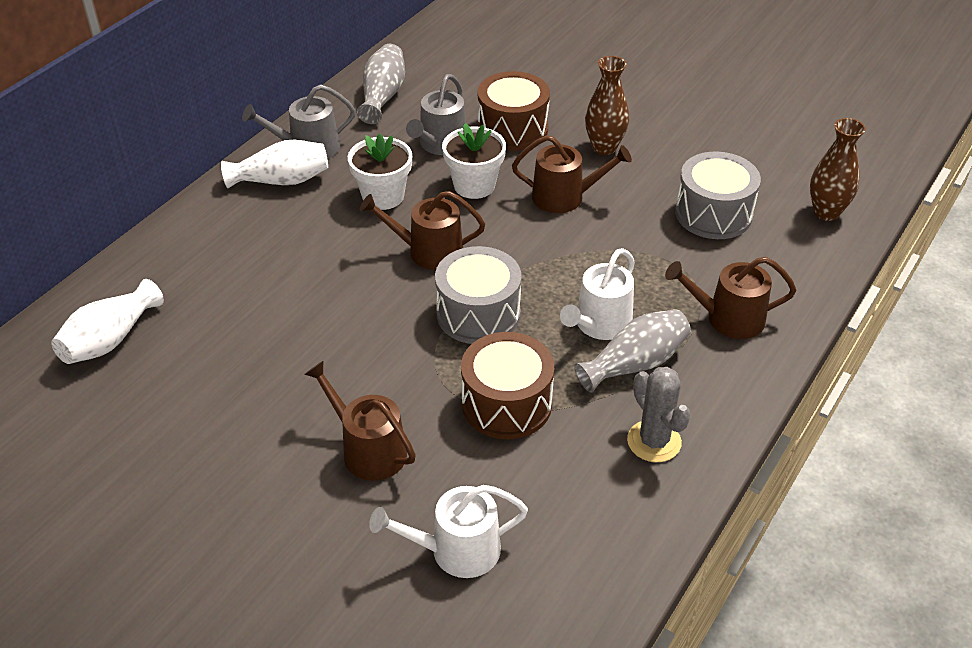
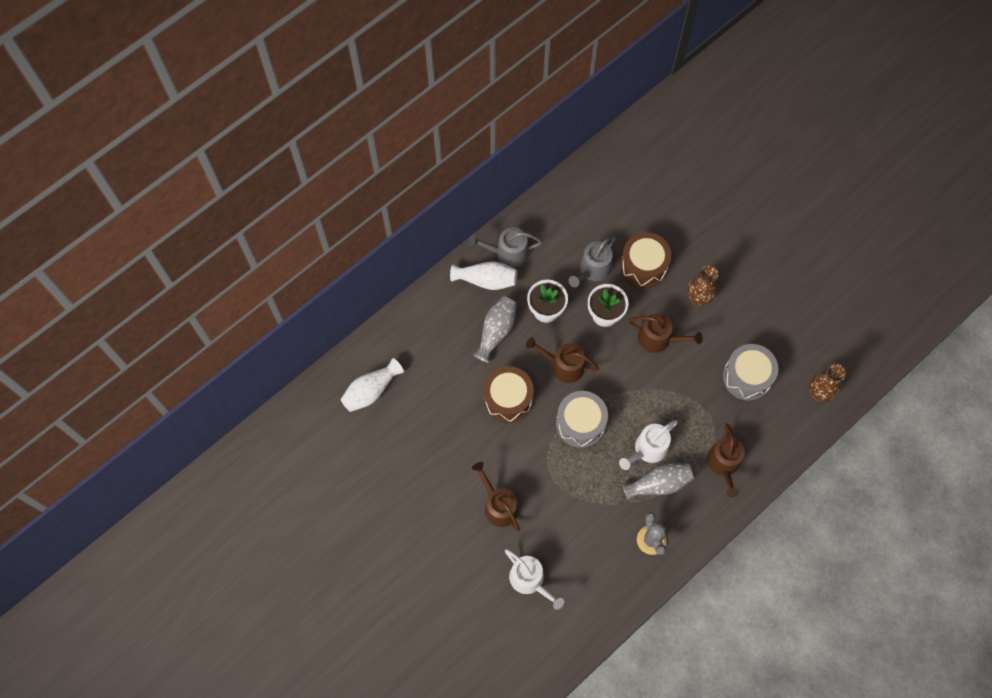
camera: 15 degrees right, 25 degrees up
(383, 96) = (566, 211): grey vase -> grey vase (496, 331)
(456, 550) = (530, 580): white watering can -> white watering can turned 135 degrees counterclockwise
(506, 404) = (579, 493): brown drum -> brown drum (508, 399)
(728, 318) = (724, 464): brown watering can -> brown watering can turned 105 degrees counterclockwise

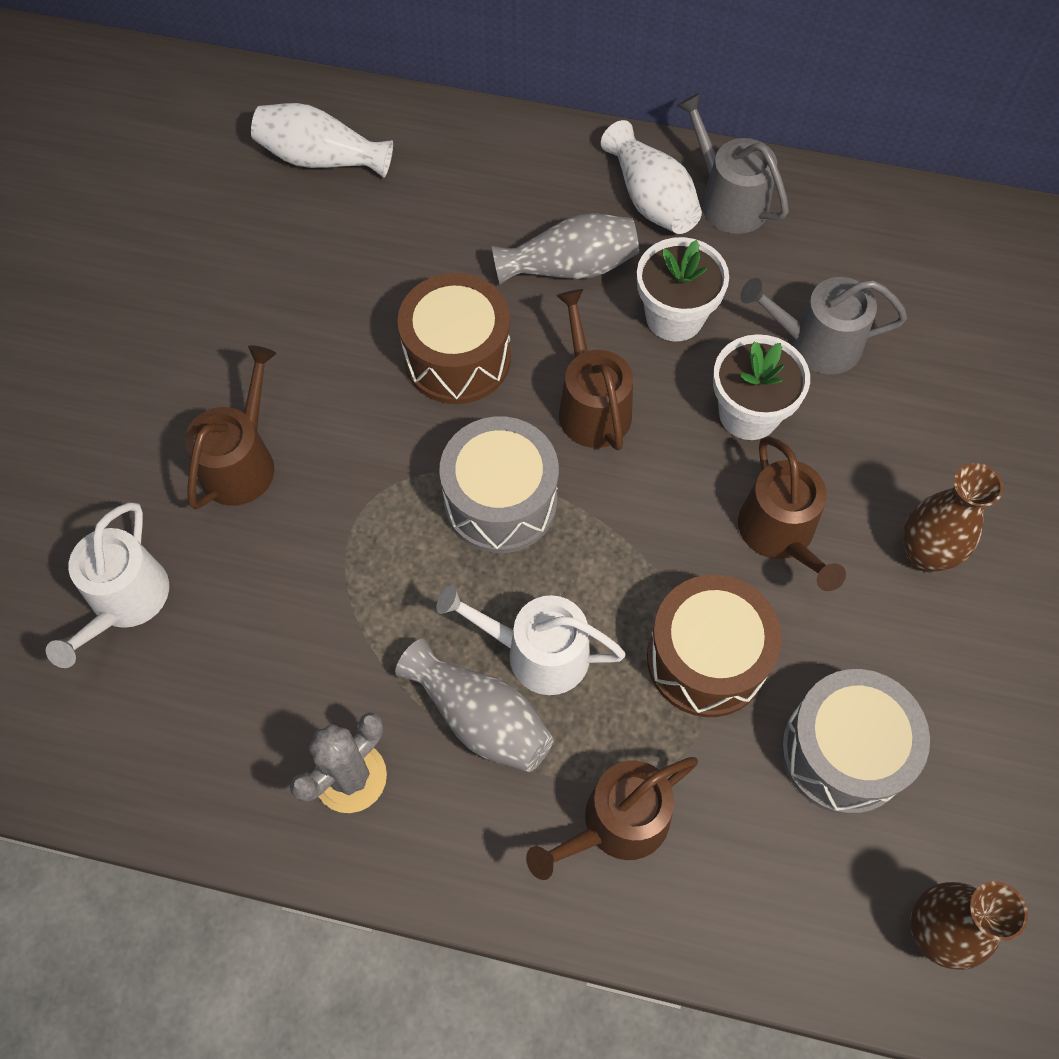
camera: 55 degrees right, 5 degrees down
(643, 266) = (900, 420): brown drum -> brown drum (706, 658)

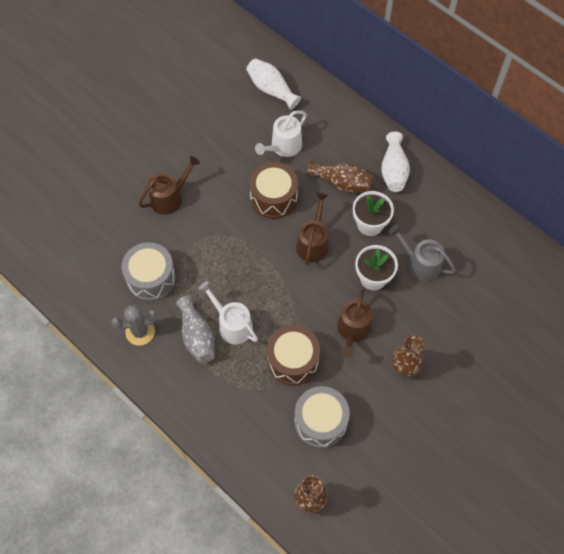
camera: 30 degrees right, 0 degrees up
(125, 601) = (100, 228): white watering can -> white watering can (283, 146)
(500, 501) = (254, 262): grey drum -> grey drum (151, 278)
(570, 267) = (341, 183): grey vase -> brown vase
(617, 824) = (221, 399): brown watering can -> none
(728, 200) = (425, 186): grey watering can -> none

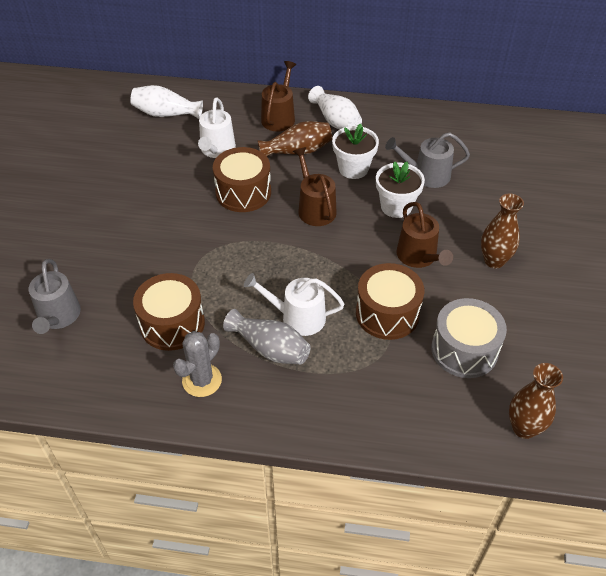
camera: 35 degrees left, 15 degrees down
(87, 228) = (58, 317): none -> grey watering can
(151, 278) = (172, 324): grey drum -> brown drum
(169, 198) = (133, 244): brown watering can -> brown watering can (279, 117)

